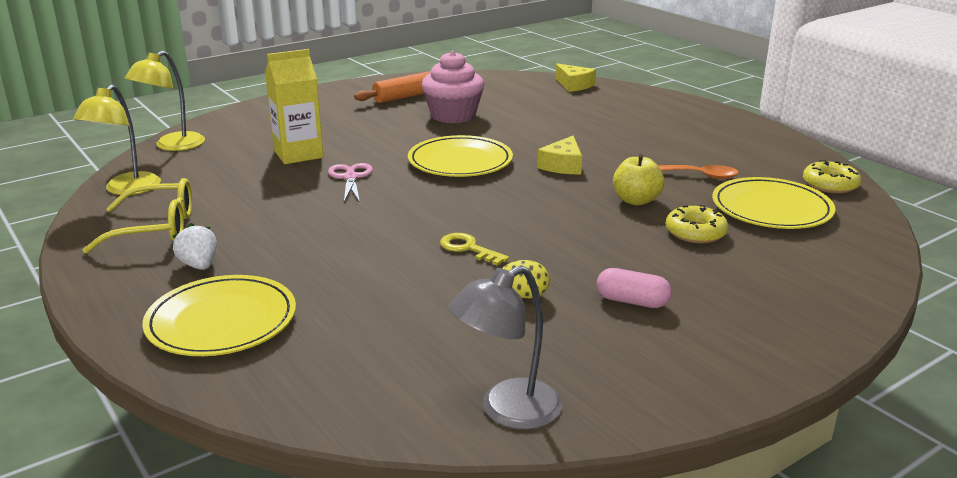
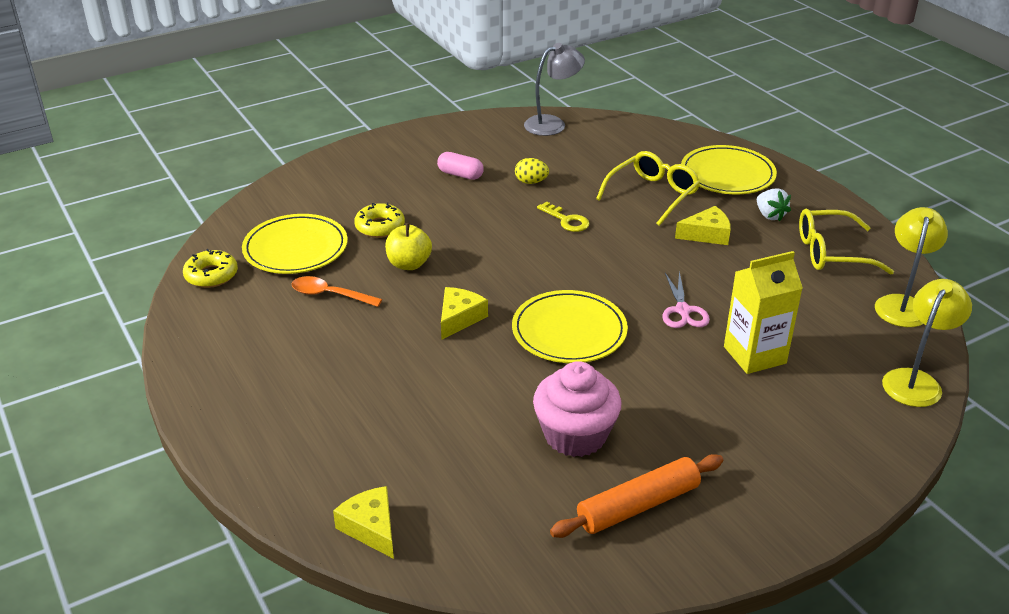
camera: 175 degrees left, 10 degrees up
(295, 241) = (707, 234): none -> yellow cheese
(348, 285) = (652, 195): none -> yellow glasses

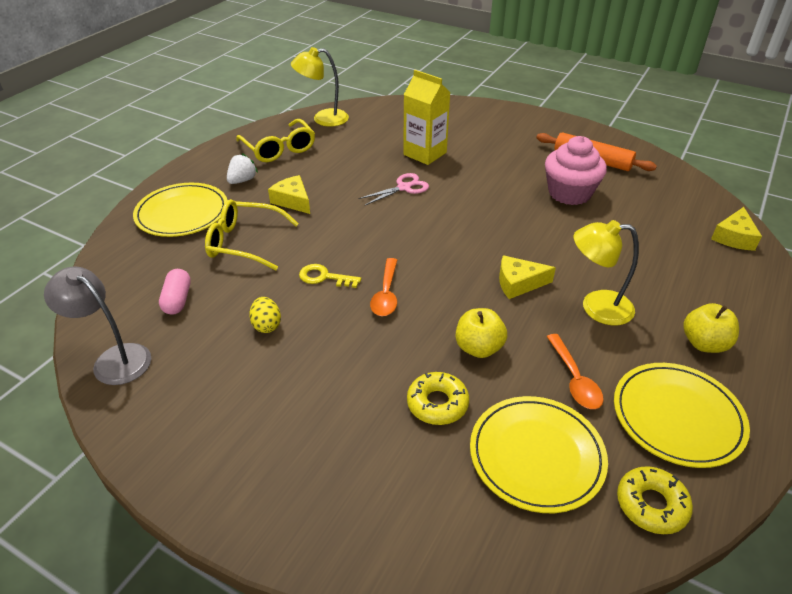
camera: 120 degrees left, 5 degrees up
(279, 387) = (704, 343): none -> yellow apple
(460, 175) = (284, 388): pink capsule -> pink capsule (177, 300)
(515, 243) = (386, 294): none -> orange spoon
(566, 220) = (324, 277): yellow key -> yellow key turned 90 degrees counterclockwise
(569, 331) = (476, 226): yellow plate -> yellow plate (677, 417)
(916, 381) = (396, 106): yellow lamp -> yellow lamp (596, 307)

